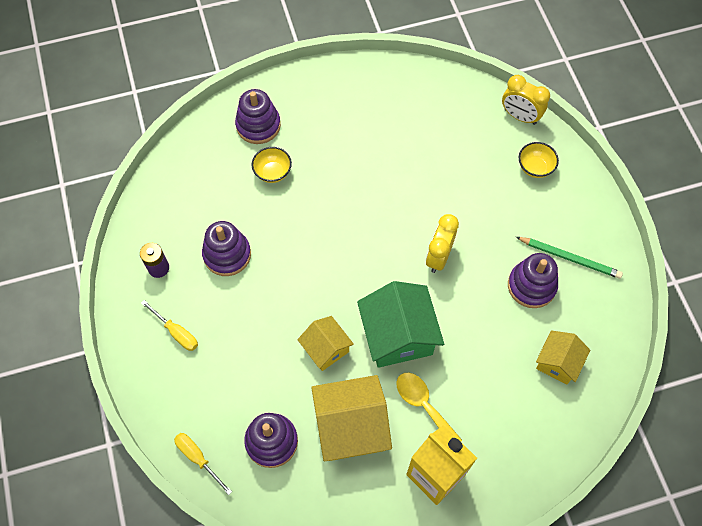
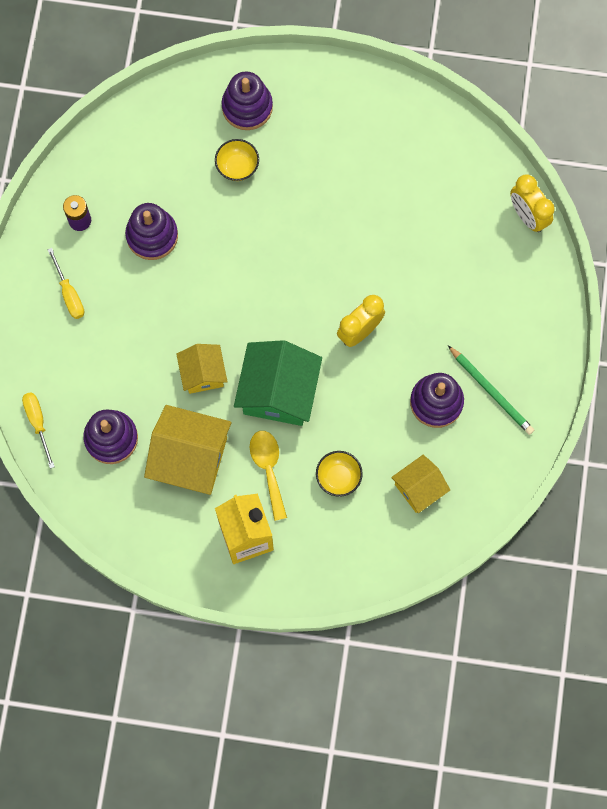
camera: 25 degrees right, 10 degrees up
(535, 168) = (511, 280): yellow bowl -> yellow bowl (338, 477)

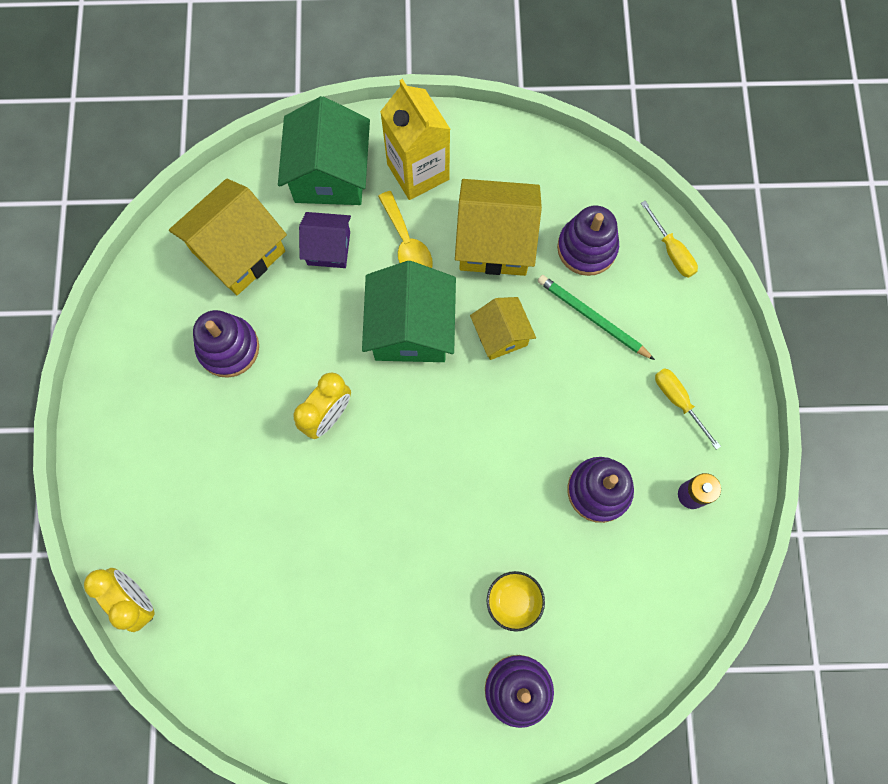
camera: 170 degrees right, 0 degrees up
(327, 548) = (330, 174): none -> green house
(338, 477) = (328, 248): yellow bowl -> purple house
(419, 488) = (238, 251): yellow house -> yellow house, size x1.70
(491, 391) = (166, 371): green pencil -> green pencil (592, 318)

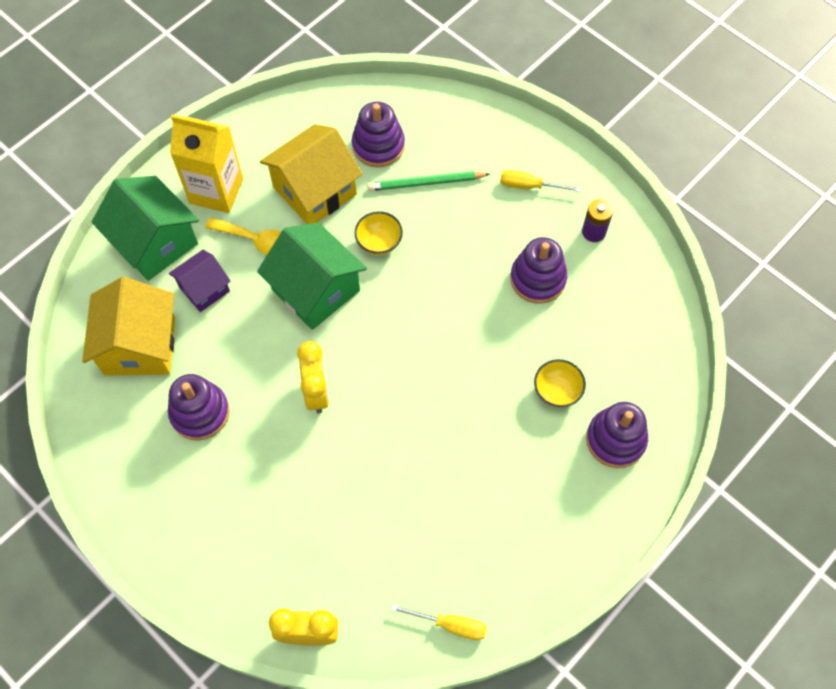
camera: 45 degrees left, 10 degrees down
(501, 335) = (379, 242): yellow house -> yellow bowl
(671, 251) = (432, 104): yellow screwdriver -> yellow screwdriver (450, 624)

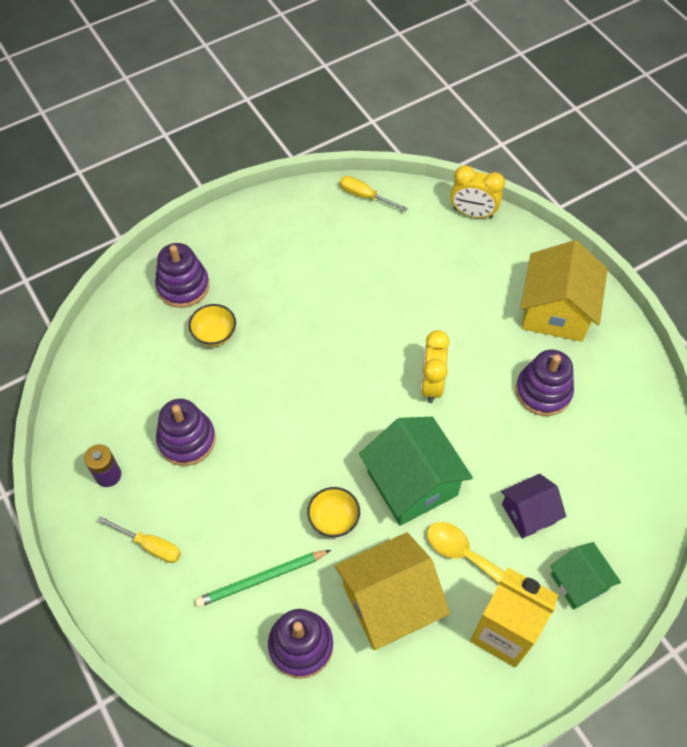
camera: 165 degrees left, 5 degrees down
(140, 345) = (598, 469): yellow house -> yellow house (555, 311)
(155, 242) = (579, 582): green house -> green house, size x0.59
(426, 183) = (261, 579): green pencil -> green pencil turned 150 degrees clockwise

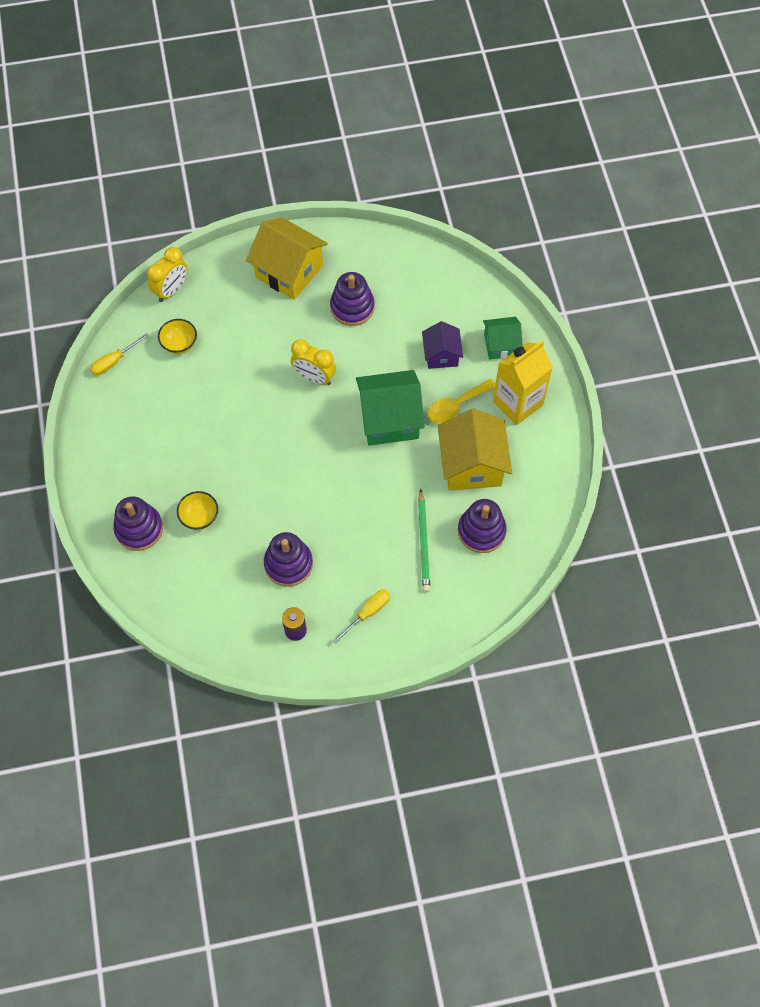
camera: 70 degrees left, 5 degrees up
(334, 519) = (397, 480): yellow bowl -> yellow bowl (179, 344)

